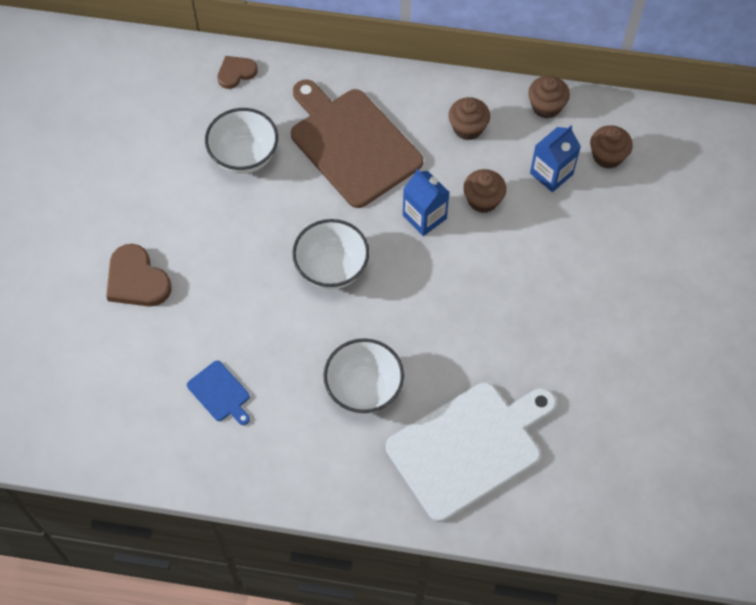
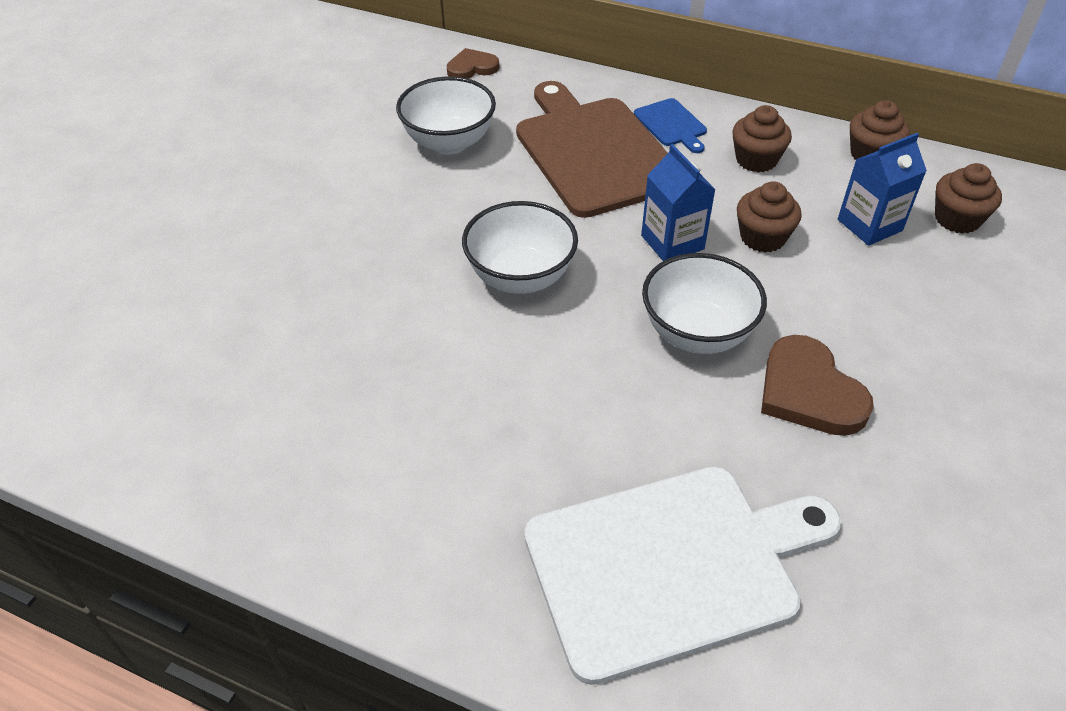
camera: 15 degrees right, 15 degrees down
(137, 280) = (249, 243): brown heart -> brown heart (809, 391)
(220, 393) = (295, 398): blue cutting board -> blue cutting board (671, 125)
(364, 389) = (517, 438): white bowl -> white bowl (697, 333)

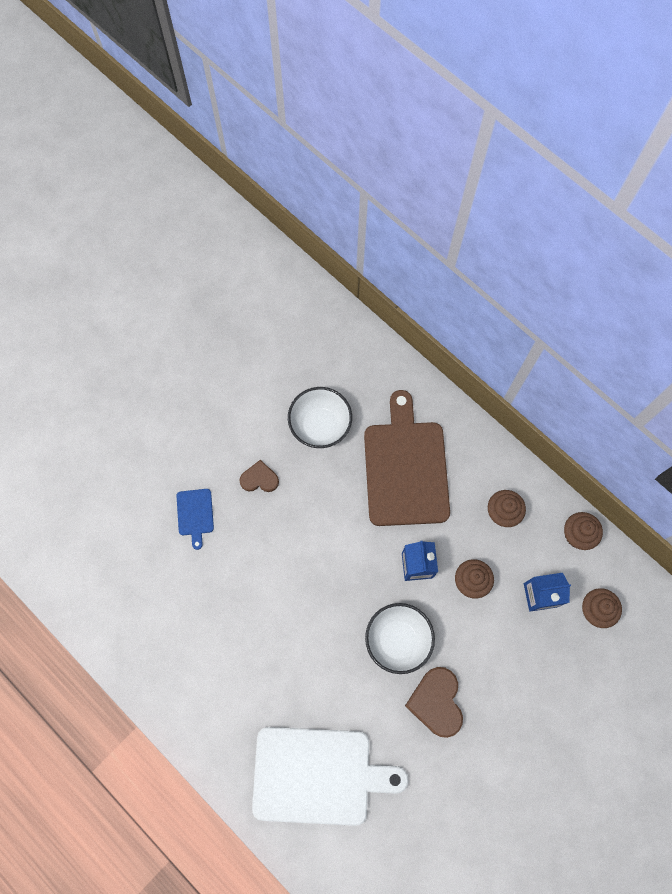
camera: 20 degrees right, 25 degrees up
(472, 67) = (361, 351): brown heart -> brown heart (259, 479)
(520, 277) = (320, 561): white bowl -> none
(671, 125) = (466, 459): blue cutting board -> blue cutting board (195, 514)

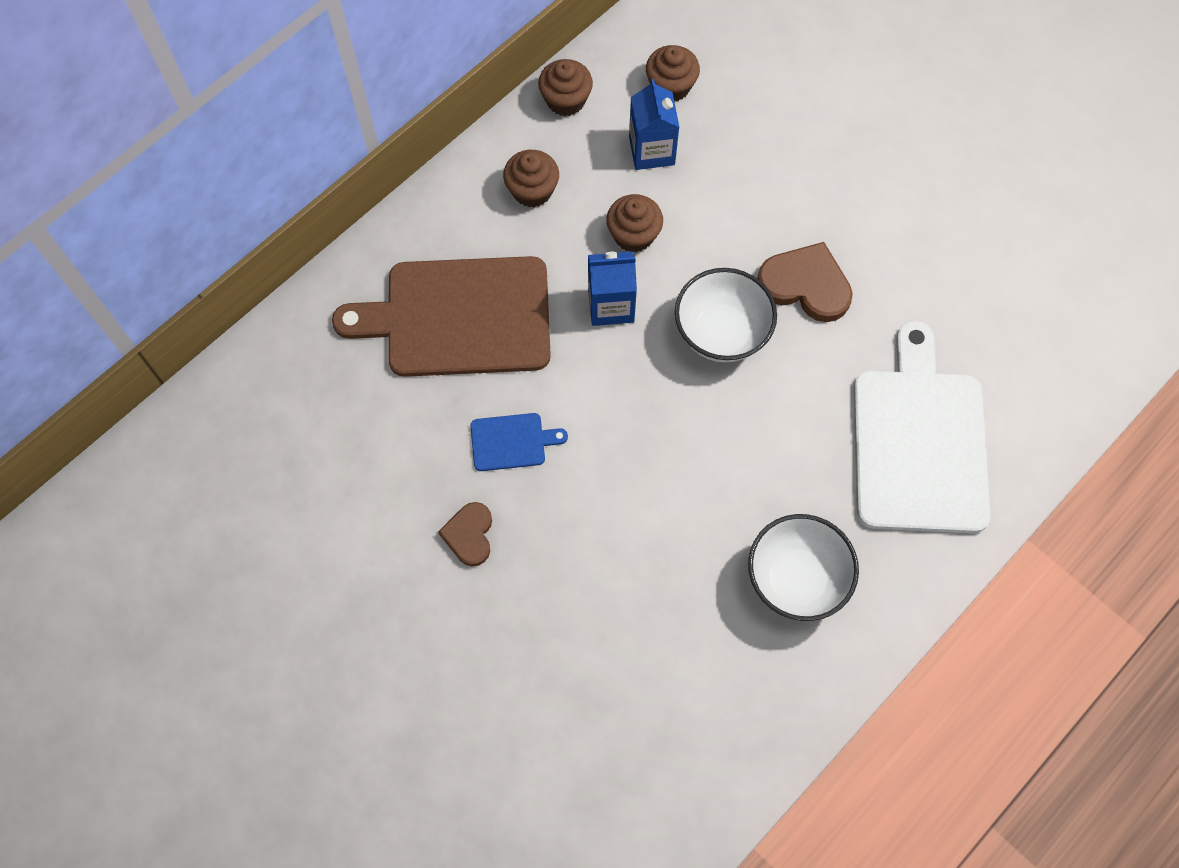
camera: 90 degrees left, 5 degrees down
(195, 514) = (527, 637): blue cutting board -> blue cutting board (512, 442)
(320, 426) = (384, 441): white bowl -> white bowl (796, 579)
(436, 702) = (805, 285): brown heart -> brown heart turned 150 degrees counterclockwise

